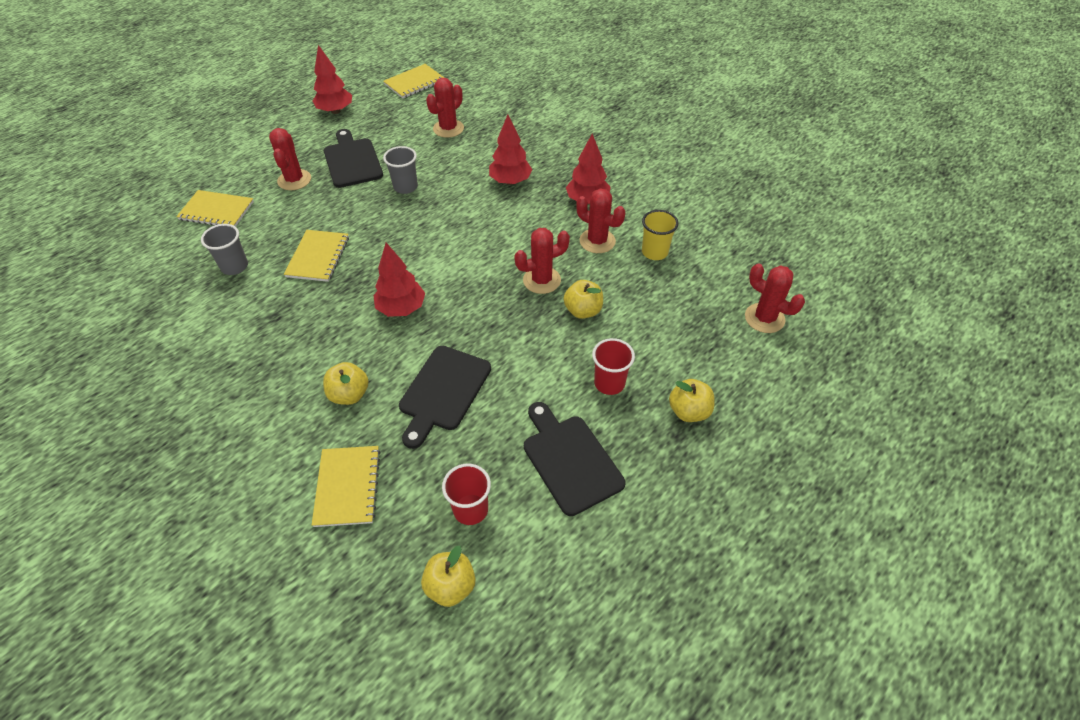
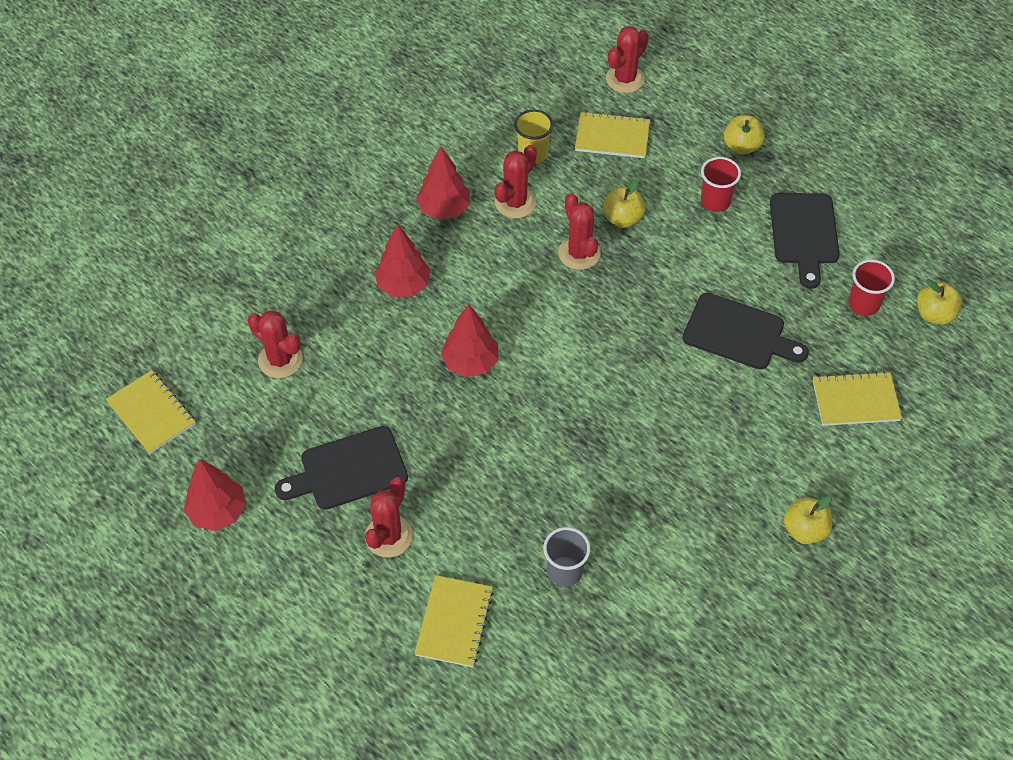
camera: 90 degrees left, 5 degrees up
(294, 180) = (388, 536): red cactus -> red cactus turned 60 degrees counterclockwise
(318, 257) = (545, 479): yellow notebook -> yellow notebook (612, 137)
(349, 394) = (750, 414): yellow apple -> yellow apple (805, 530)
(401, 308) = (628, 381): red tree -> red tree (470, 362)
(405, 187) = (410, 399): grey cup -> none
(570, 460) = (804, 233): black cutting board -> black cutting board turned 60 degrees counterclockwise

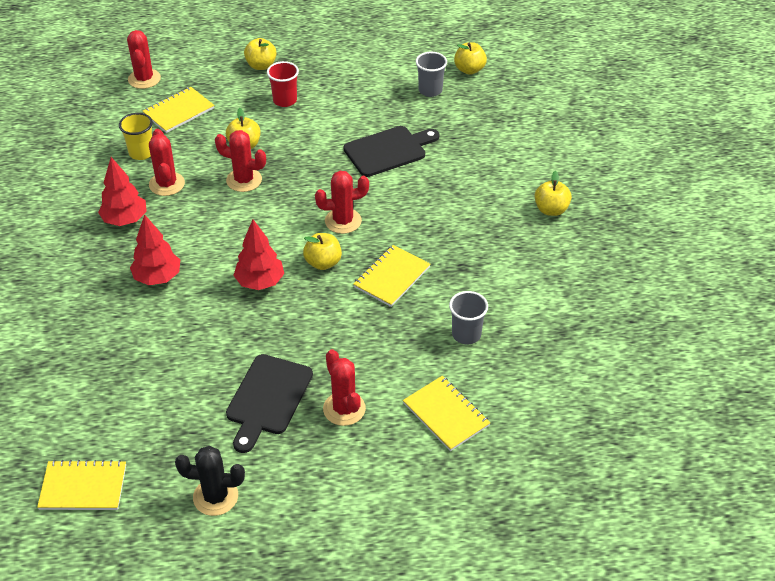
camera: 50 degrees left, 10 degrees down
(218, 512) = (215, 497): red tree -> black cactus
(280, 360) = (133, 381): red cactus -> red cactus (343, 221)
(540, 391) = (323, 263): none -> yellow apple
(804, 233) = (354, 81): black cutting board -> none
(855, 400) = (489, 134): yellow notebook -> yellow notebook (392, 277)
(863, 304) = (430, 90): red cup -> grey cup

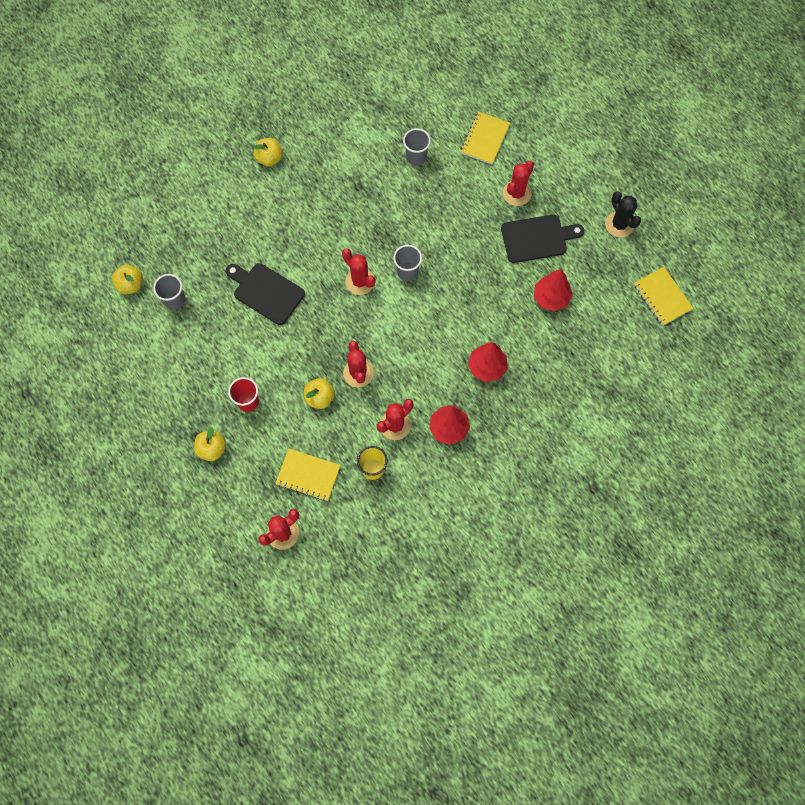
camera: 120 degrees left, 25 degrees up
(260, 282) = (449, 300): red tree -> red tree (551, 298)
(323, 263) = (407, 271): yellow apple -> grey cup
(392, 277) = (394, 223): yellow notebook -> none

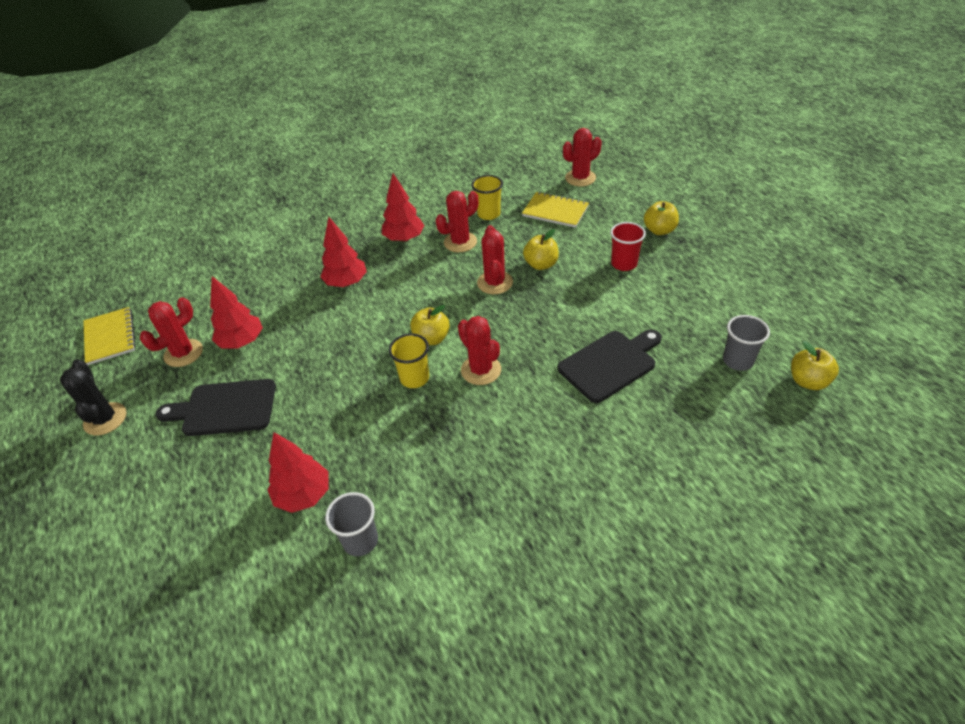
camera: 170 degrees left, 25 degrees down
(266, 292) = (610, 364): black cutting board -> black cutting board turned 75 degrees counterclockwise
(269, 158) = (618, 558): yellow apple -> yellow apple (431, 338)
(407, 271) = (414, 378): grey cup -> yellow cup
(459, 181) = (303, 495): none -> red tree
(485, 139) = (234, 564): yellow notebook -> none
(516, 193) = (224, 470): red cactus -> red cactus (183, 353)

